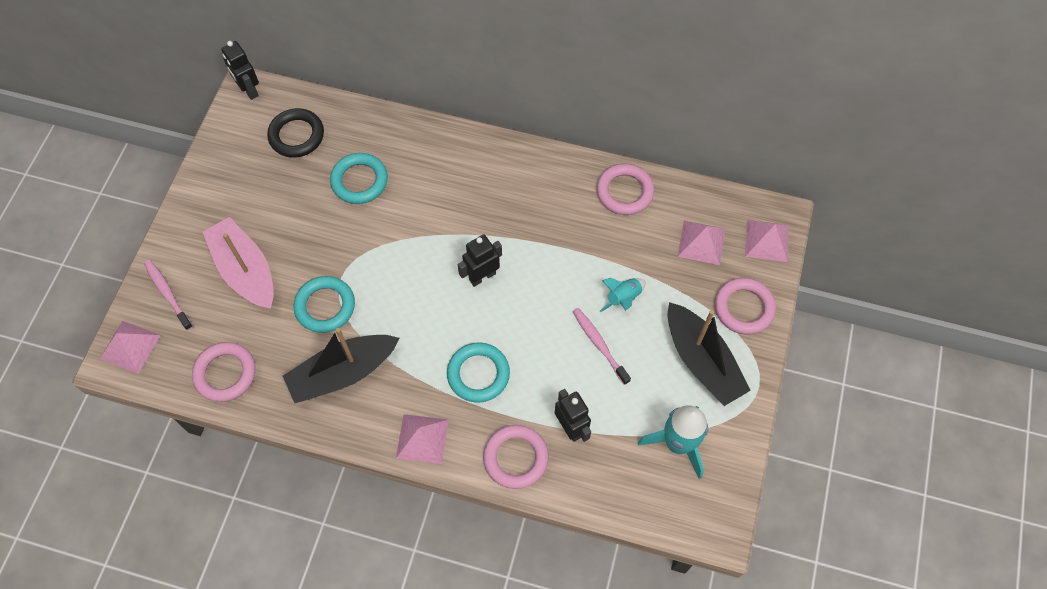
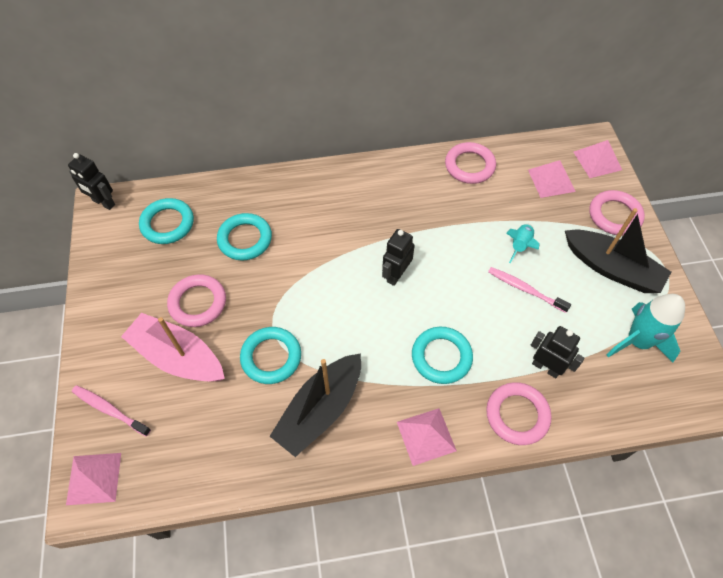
camera: 25 degrees left, 5 degrees down
(225, 373) = (206, 461): pink ring -> pink ring (198, 303)
(296, 135) = (167, 224): black ring -> turquoise ring

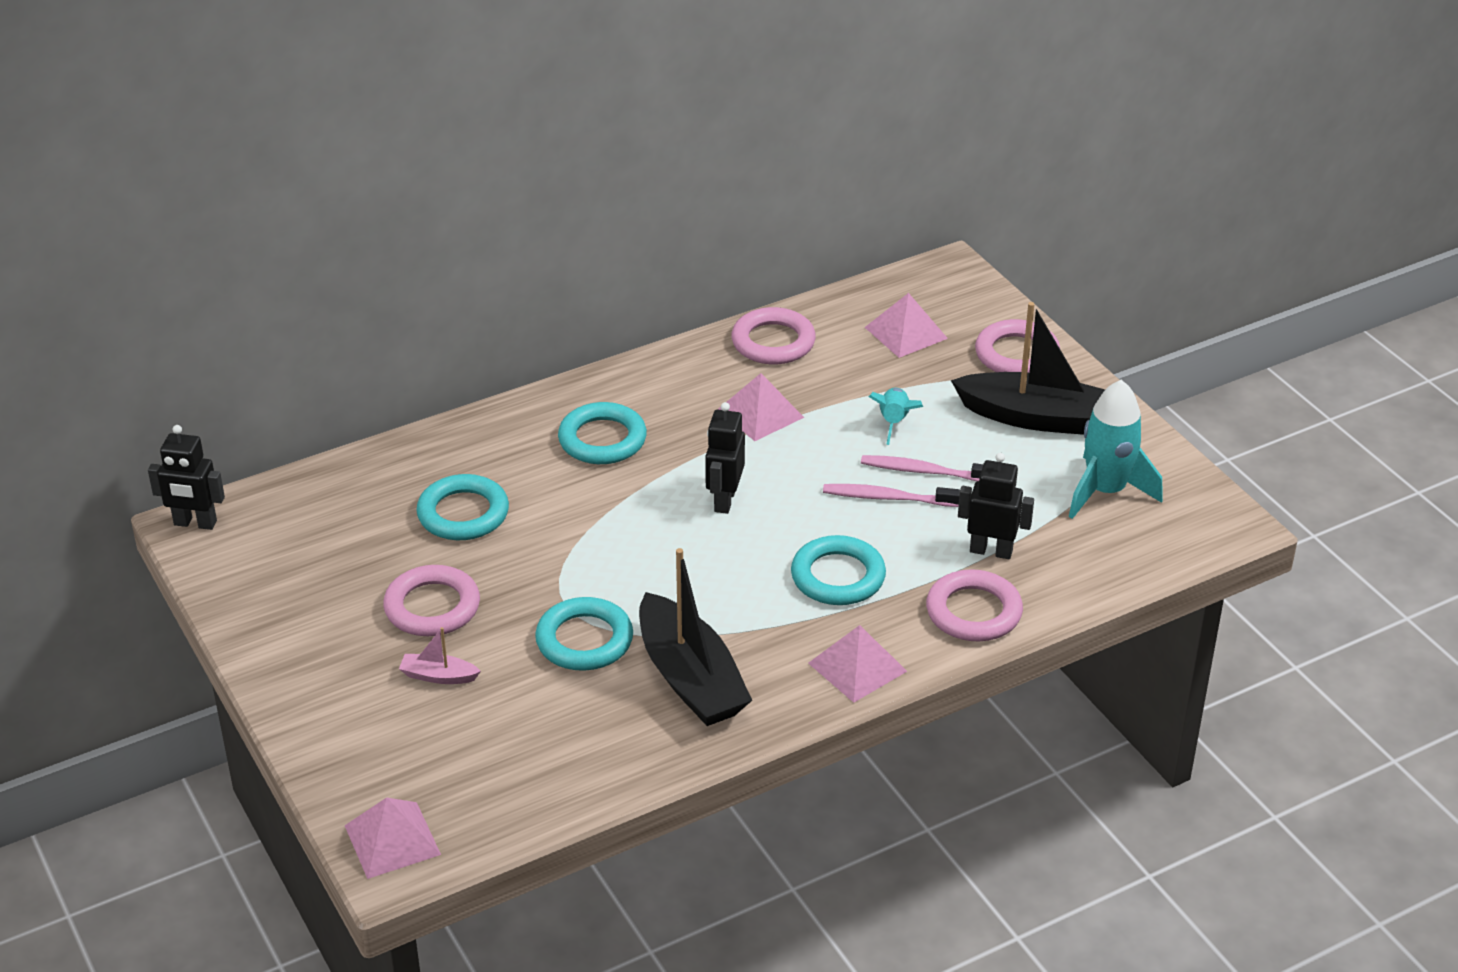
camera: 20 degrees left, 20 degrees down
(110, 410) = (368, 761): pink toothbrush -> pink toothbrush (887, 498)
(167, 224) = (323, 524): turquoise ring -> turquoise ring (602, 439)
(178, 357) = (438, 676): pink boat -> pink boat, size x0.44
(320, 410) = (690, 678): black boat -> black boat turned 45 degrees counterclockwise
(597, 160) = (964, 293): pink pyramid -> pink pyramid (760, 413)

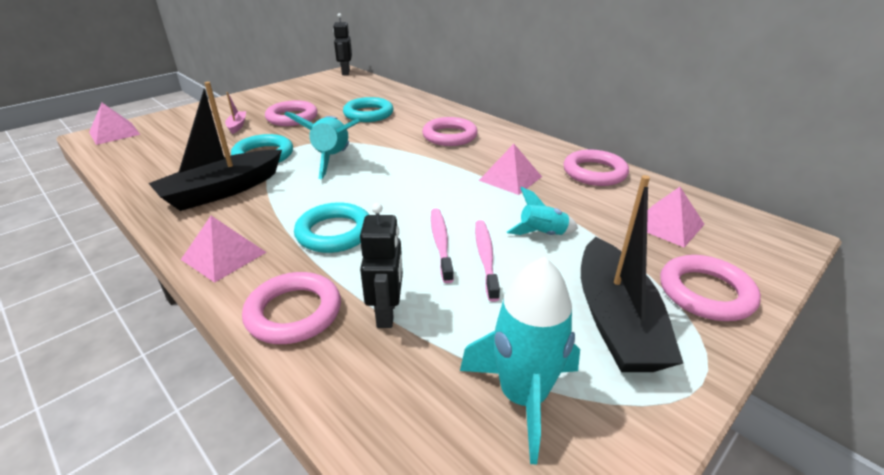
camera: 75 degrees right, 5 degrees down
(602, 439) = (449, 136): turquoise ring -> pink ring
(632, 567) = (332, 159): none -> turquoise rocket
(724, 500) = (409, 178): black robot -> none

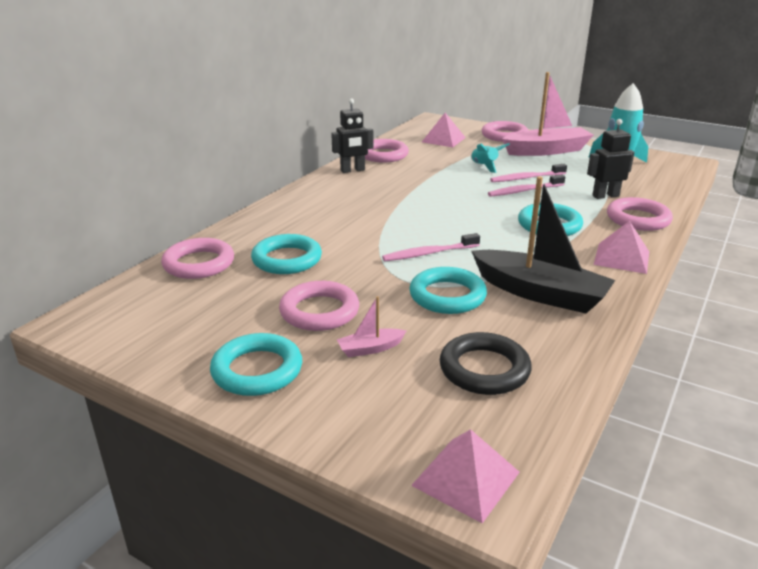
camera: 105 degrees left, 5 degrees down
(174, 151) = (484, 369): none -> black ring
(255, 102) = (257, 370): none -> turquoise ring
(332, 159) = (429, 253): turquoise rocket -> pink toothbrush
(345, 72) = (75, 320): black robot -> black robot (352, 170)
(449, 136) = (337, 207): pink ring -> pink ring (199, 263)
(510, 178) = (413, 178): pink pyramid -> none
(616, 320) = (547, 151): black boat -> pink boat

